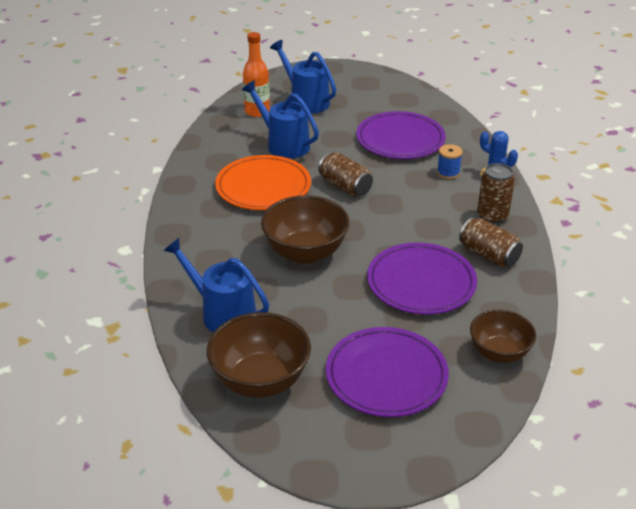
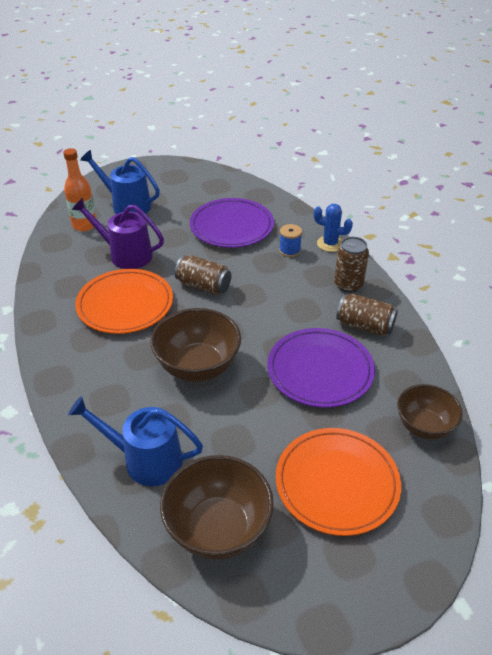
camera: 20 degrees left, 5 degrees up
(284, 144) = (126, 254): blue watering can -> purple watering can
(386, 376) = (337, 483): purple plate -> orange plate

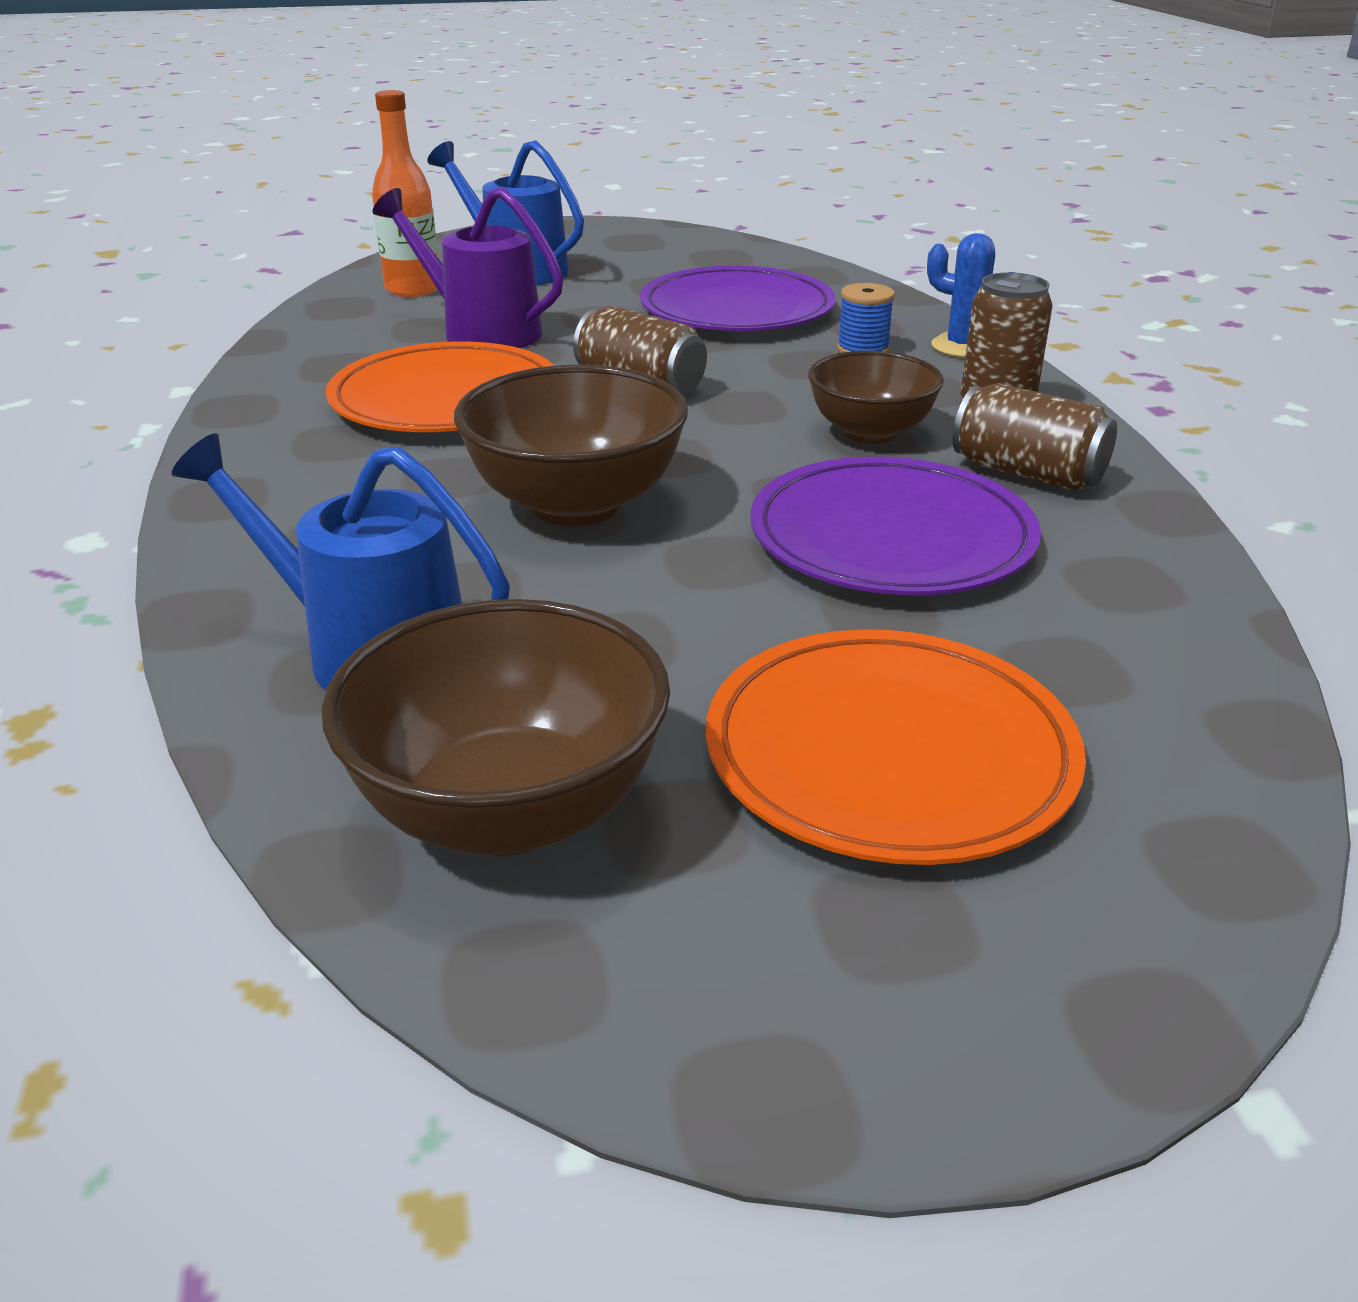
camera: 10 degrees right, 10 degrees down
(424, 426) = (1171, 665): brown bowl -> brown bowl (870, 433)

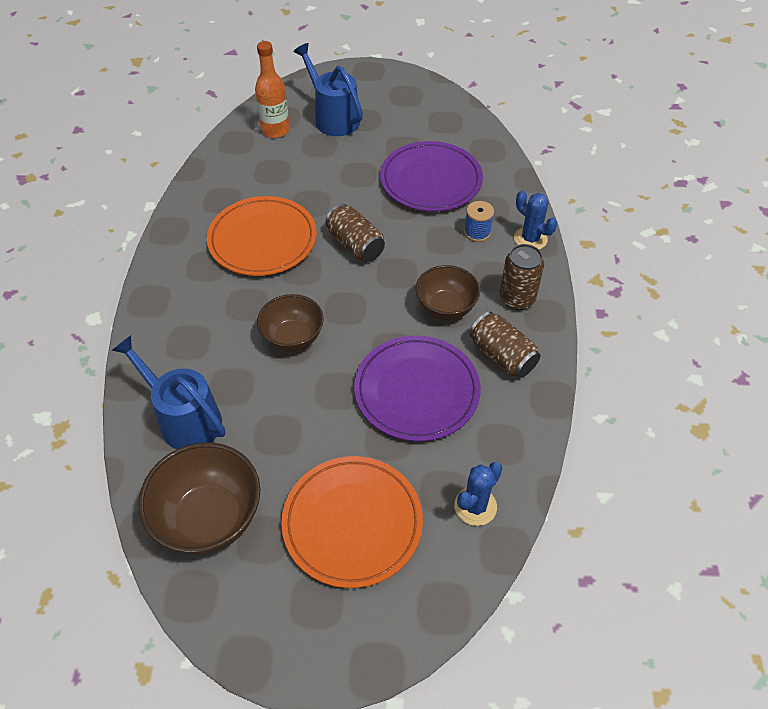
camera: 15 degrees right, 20 degrees up
(482, 332) = (297, 180): purple watering can -> none
(576, 505) = (293, 338): brown bowl -> brown bowl, size x0.66
(1152, 679) = (475, 506): none -> blue cactus

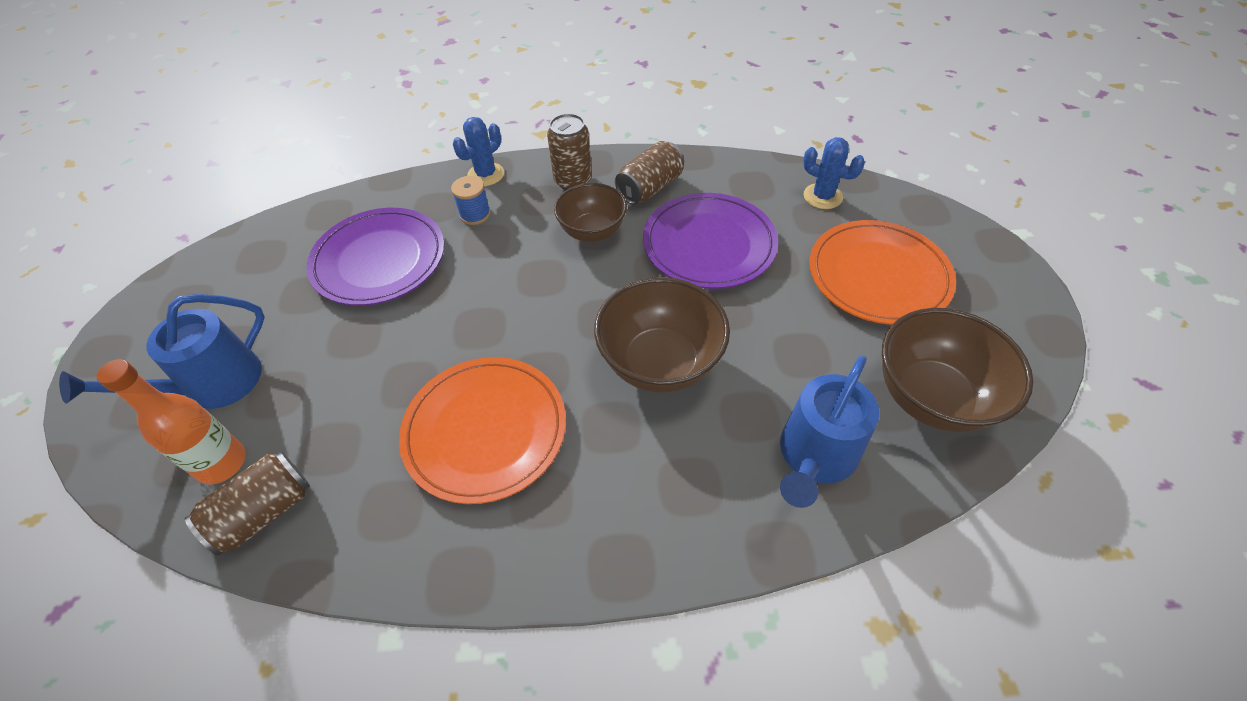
camera: 95 degrees left, 0 degrees up
(293, 338) = (660, 363): brown bowl -> brown bowl, size x1.52
(355, 245) = (496, 322): brown can -> brown can (264, 512)

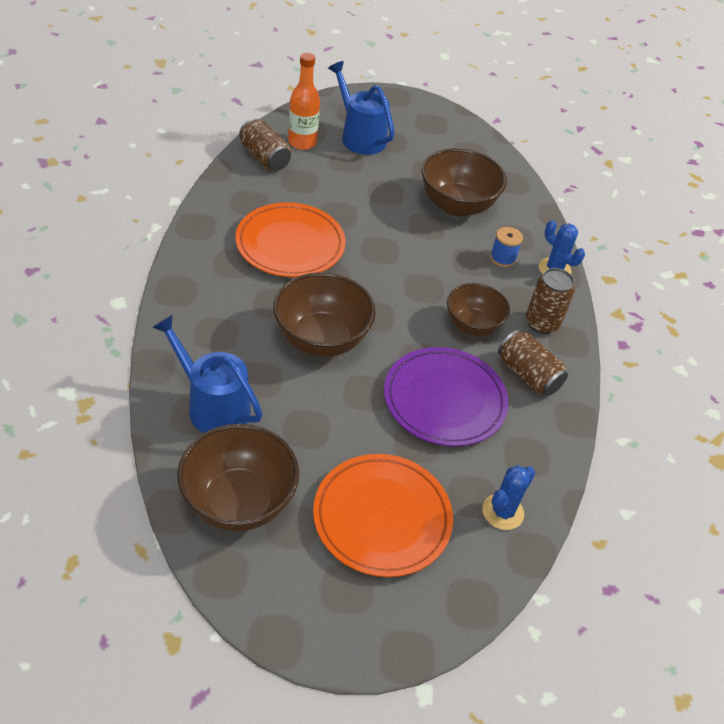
camera: 90 degrees right, 5 degrees down
(379, 260) = (457, 205): purple plate -> brown bowl

